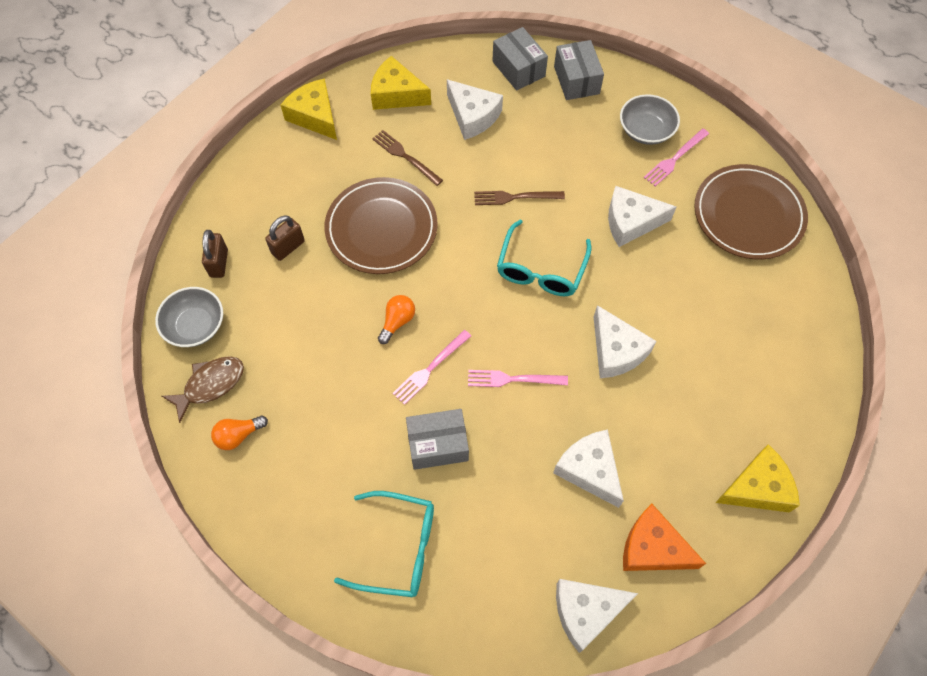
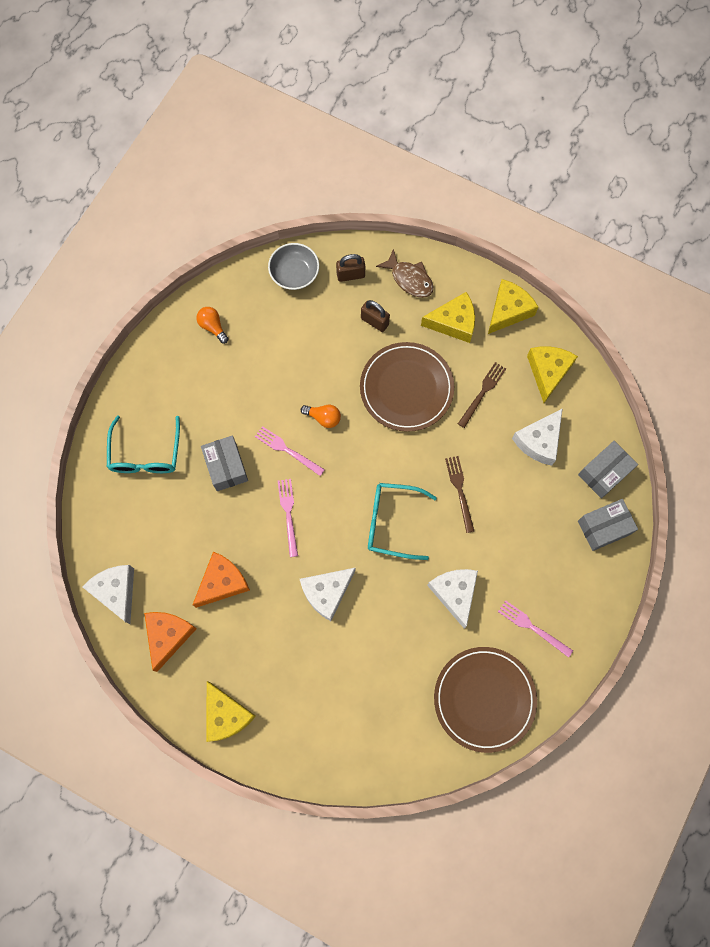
camera: 80 degrees right, 10 degrees up
(210, 385) = (249, 297): brown fish -> brown fish (409, 279)
(313, 169) = (453, 322): none -> yellow cheese
(589, 470) = (222, 582): white cheese -> orange cheese
(646, 130) = (559, 598): grey bowl -> none

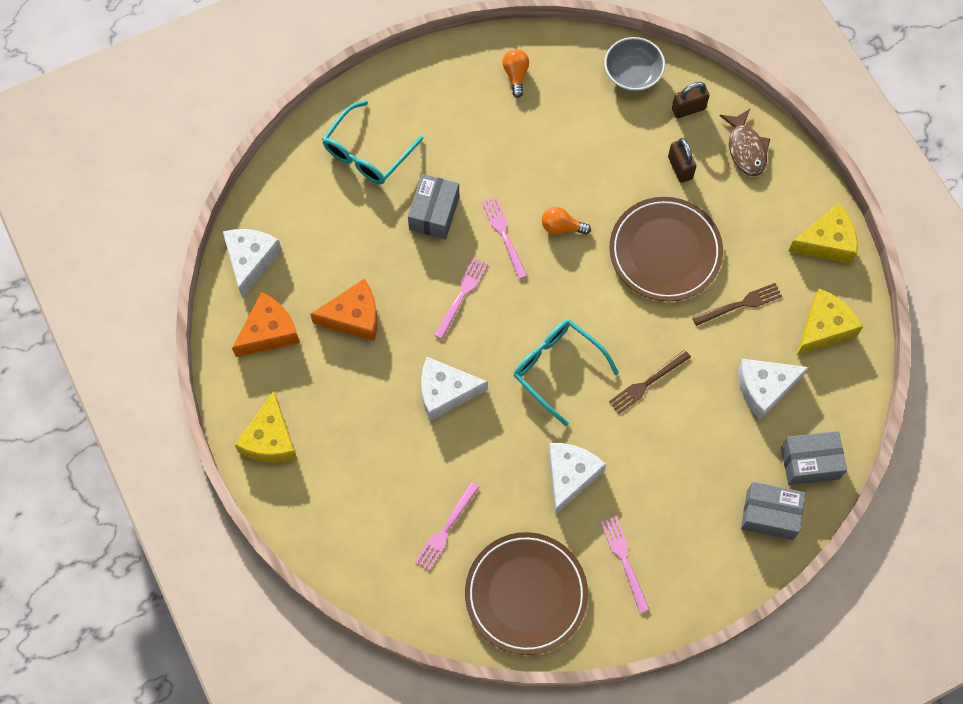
camera: 35 degrees right, 5 degrees down
(323, 418) = (561, 227): orange light bulb -> orange light bulb turned 135 degrees clockwise
(350, 275) = (688, 109): brown padlock -> brown padlock turned 45 degrees counterclockwise
(397, 692) = (446, 529): none -> pink fork
(453, 322) = (760, 218): yellow cheese -> none
(460, 491) = (647, 383): brown fork -> brown fork turned 150 degrees counterclockwise

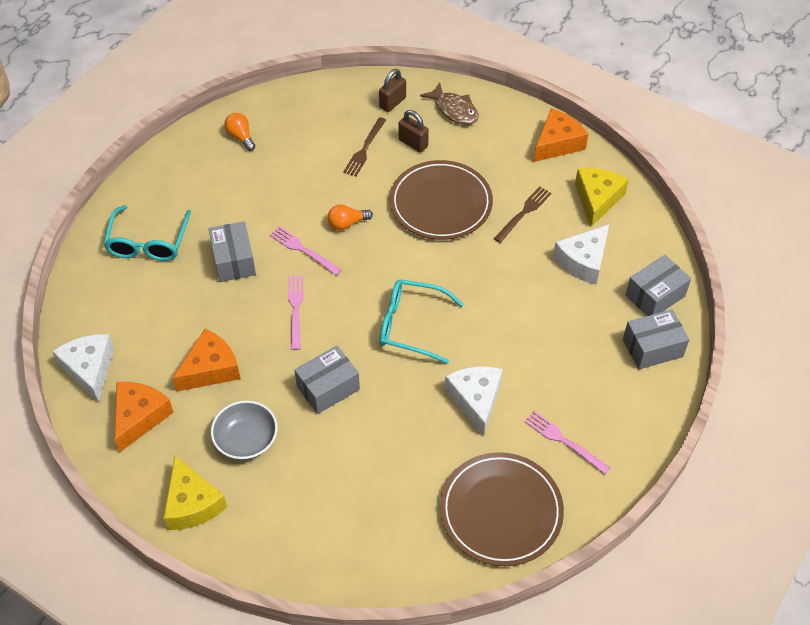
camera: 30 degrees left, 15 degrees down
(445, 392) = (328, 388): white cheese -> grey box
(446, 529) = (397, 495): pink fork -> none
(632, 73) = (333, 98): grey bowl -> grey bowl (246, 439)
(647, 383) = (490, 301): brown fork -> brown fork (364, 149)
(826, 242) = (557, 143): yellow cheese -> orange cheese

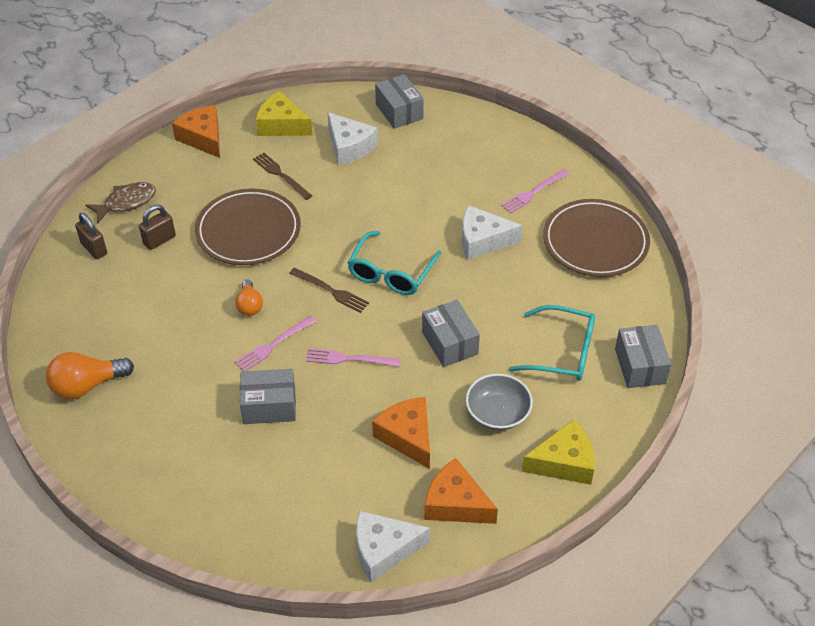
camera: 80 degrees left, 5 degrees down
(148, 242) = (217, 485): turquoise glasses -> turquoise glasses (562, 352)
(241, 137) = (87, 386): orange light bulb -> orange light bulb, size x1.63
(364, 149) = (151, 279): brown fork -> brown fork (331, 291)
(652, 348) = (452, 123): grey box -> grey box (640, 366)

